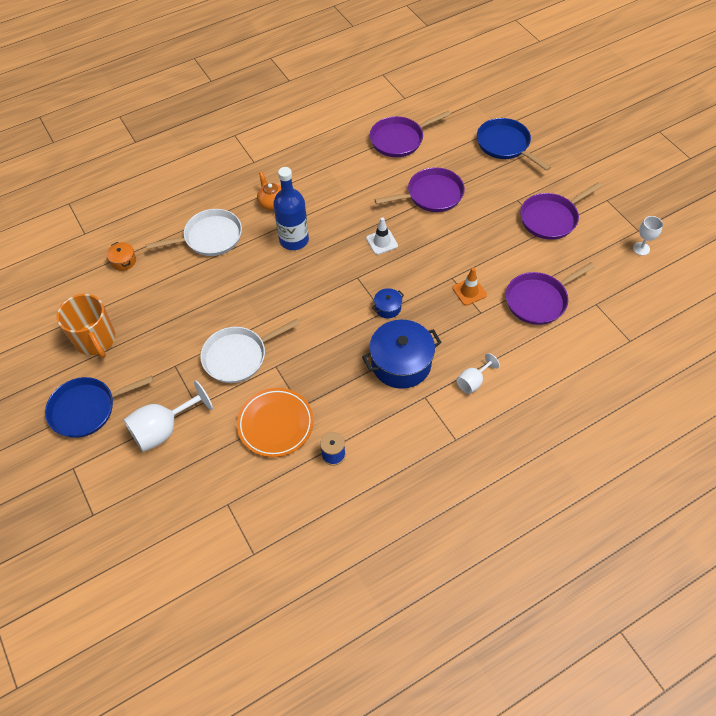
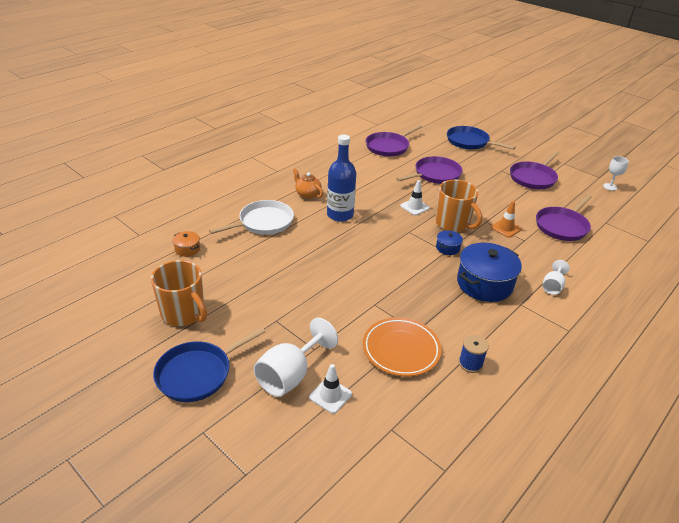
camera: 20 degrees left, 20 degrees down
(190, 458) = (330, 395): none -> white traffic cone
(238, 356) = (335, 303): white pan -> none
(412, 274) = (453, 224): none -> orange mug

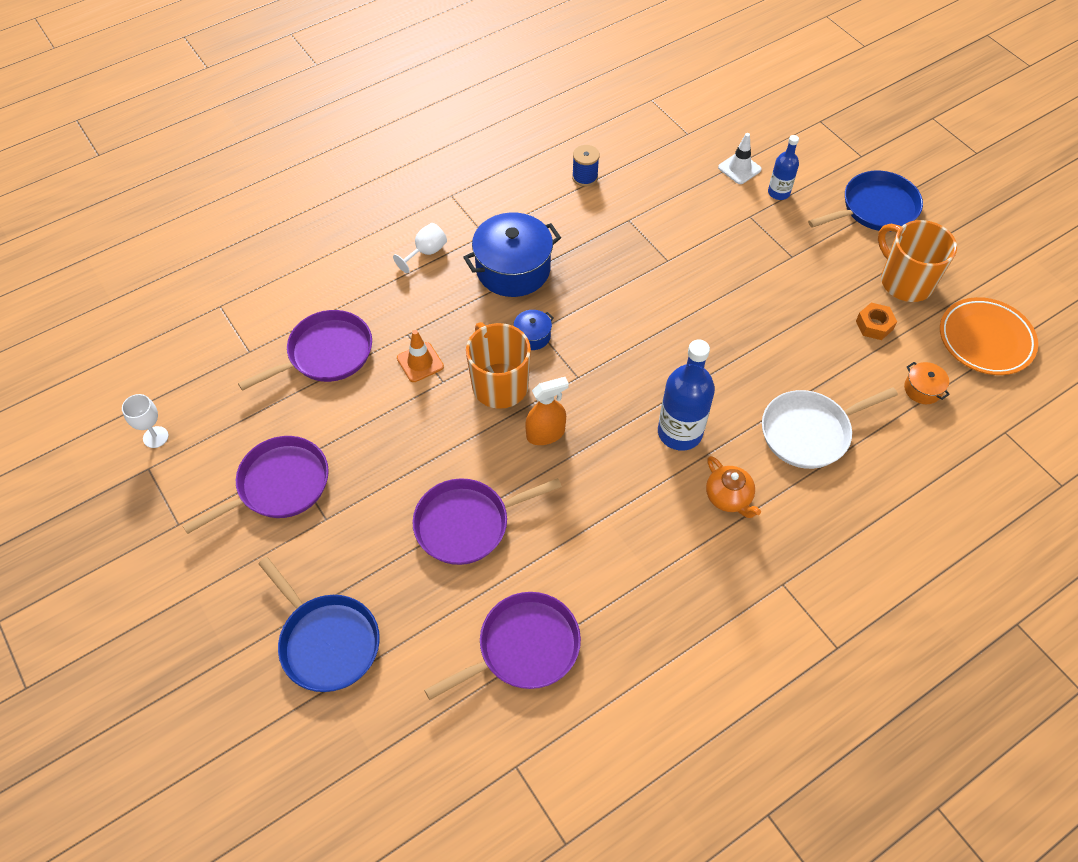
camera: 165 degrees left, 20 degrees up
(214, 281) = (874, 325): none -> orange nut
(290, 375) = (778, 193): white goblet -> blue bottle
(401, 349) = (654, 202): orange plate -> orange plate (985, 340)
(415, 207) = (545, 434): white traffic cone -> orange spray bottle

